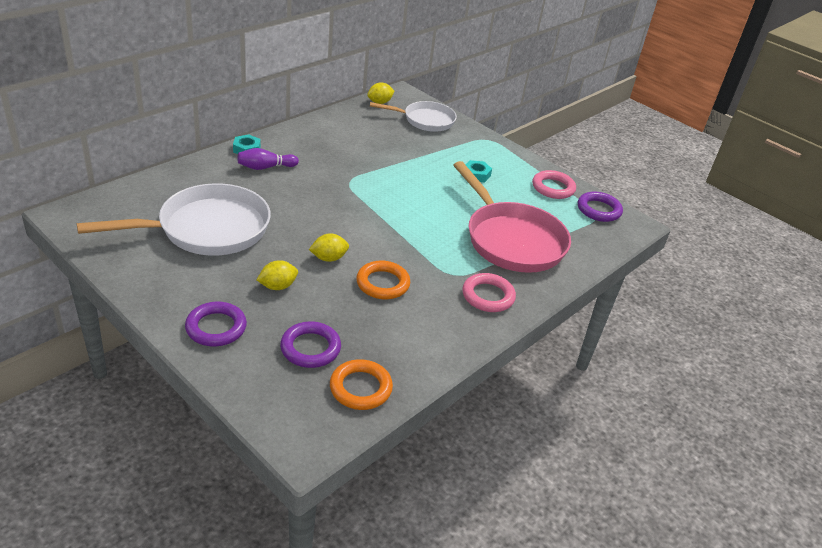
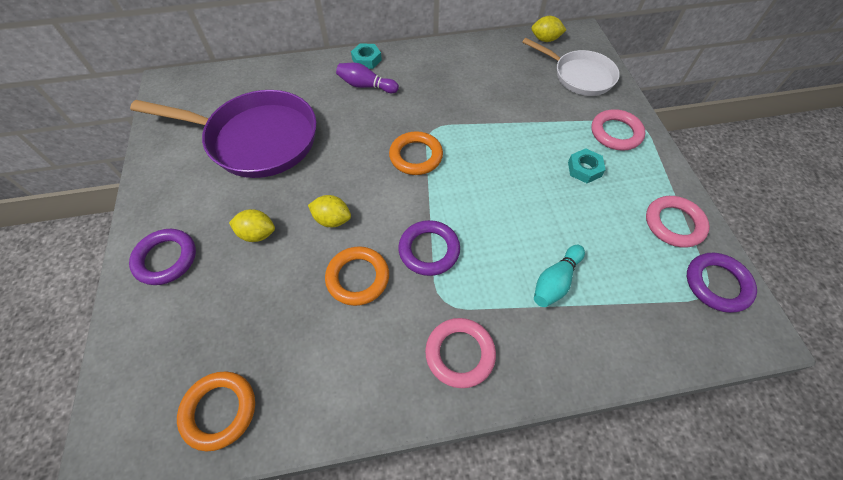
camera: 40 degrees right, 20 degrees up
(207, 229) = (256, 140): white pan -> purple pan
(310, 348) = (220, 328): purple ring -> purple ring (429, 250)
(353, 201) = (416, 156): none -> orange ring
(478, 148) = (616, 133): none -> pink ring
(511, 240) = (555, 281): pink pan -> turquoise bowling pin

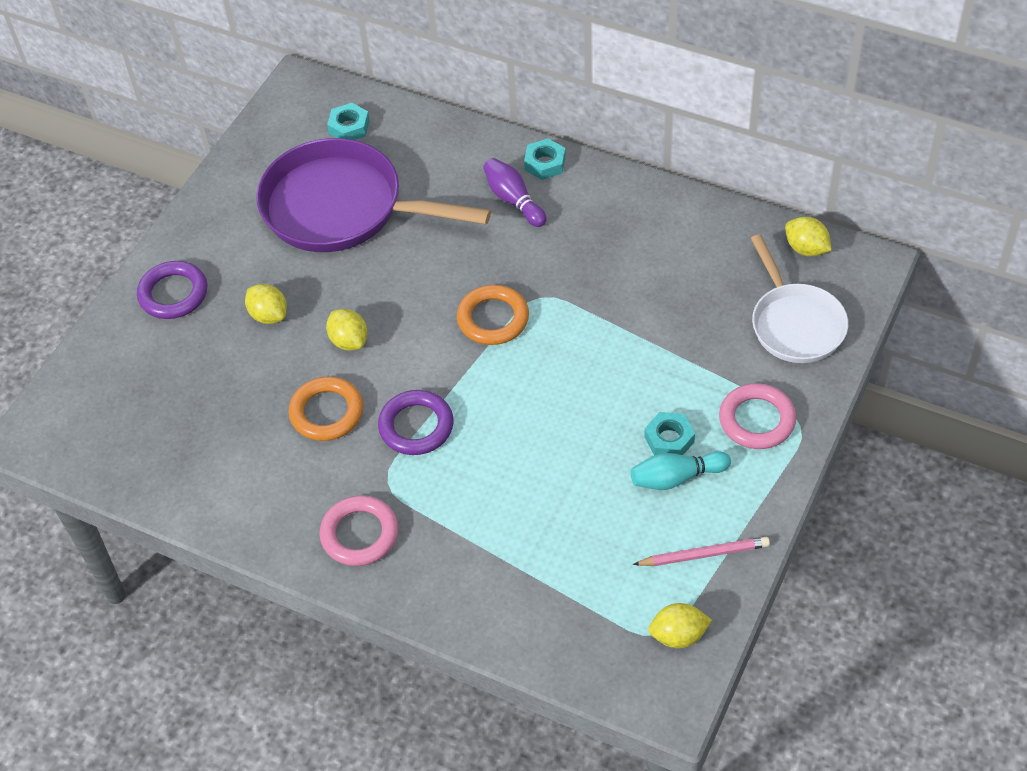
camera: 40 degrees right, 5 degrees down
(219, 411) = (131, 454): orange ring -> none
(222, 92) = (349, 127): none -> turquoise nut
(256, 140) = (342, 208): purple pan -> purple pan turned 150 degrees clockwise
(555, 281) = (511, 530): turquoise bowling pin -> turquoise bowling pin (676, 478)
(674, 224) = (704, 554): pink ring -> pink pencil
(717, 284) = (678, 635): purple ring -> yellow lemon

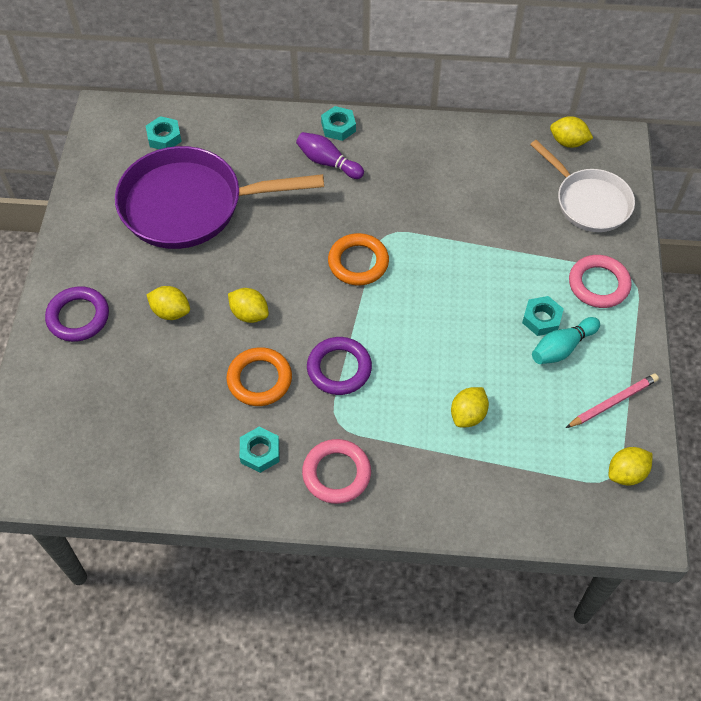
camera: 25 degrees left, 5 degrees up
(291, 487) = (260, 452): none -> turquoise nut
(532, 517) = (468, 415): none -> yellow lemon

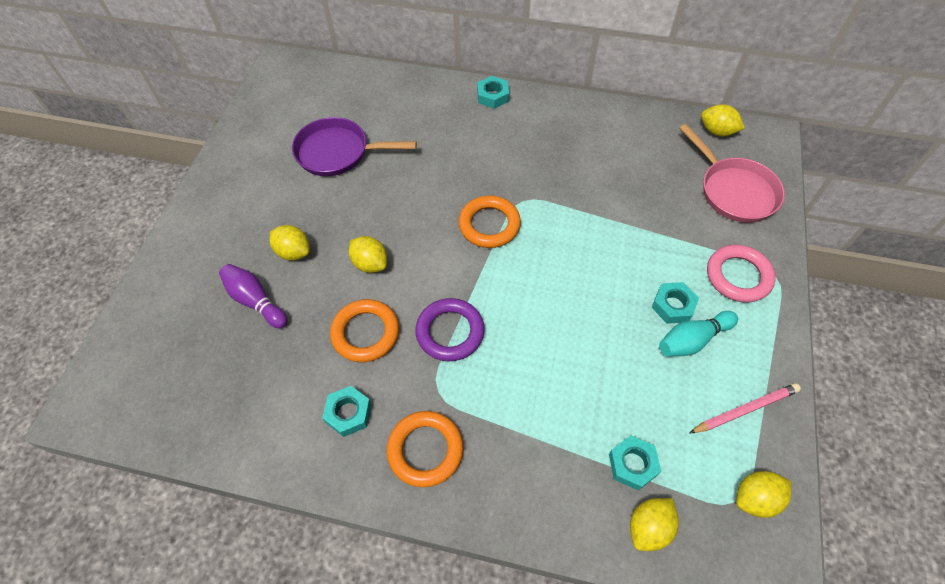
camera: 10 degrees right, 0 degrees up
(78, 317) = (203, 246): purple ring -> none
(164, 137) = (329, 89): turquoise nut -> turquoise nut (632, 464)
(190, 205) = (337, 152): purple pan -> purple pan, size x0.62
(328, 162) = (477, 127): purple bowling pin -> purple bowling pin (255, 301)
(336, 473) = (425, 450): pink ring -> orange ring
(468, 415) = (580, 402): yellow lemon -> yellow lemon (649, 527)
(589, 202) = (734, 191): white pan -> pink pan

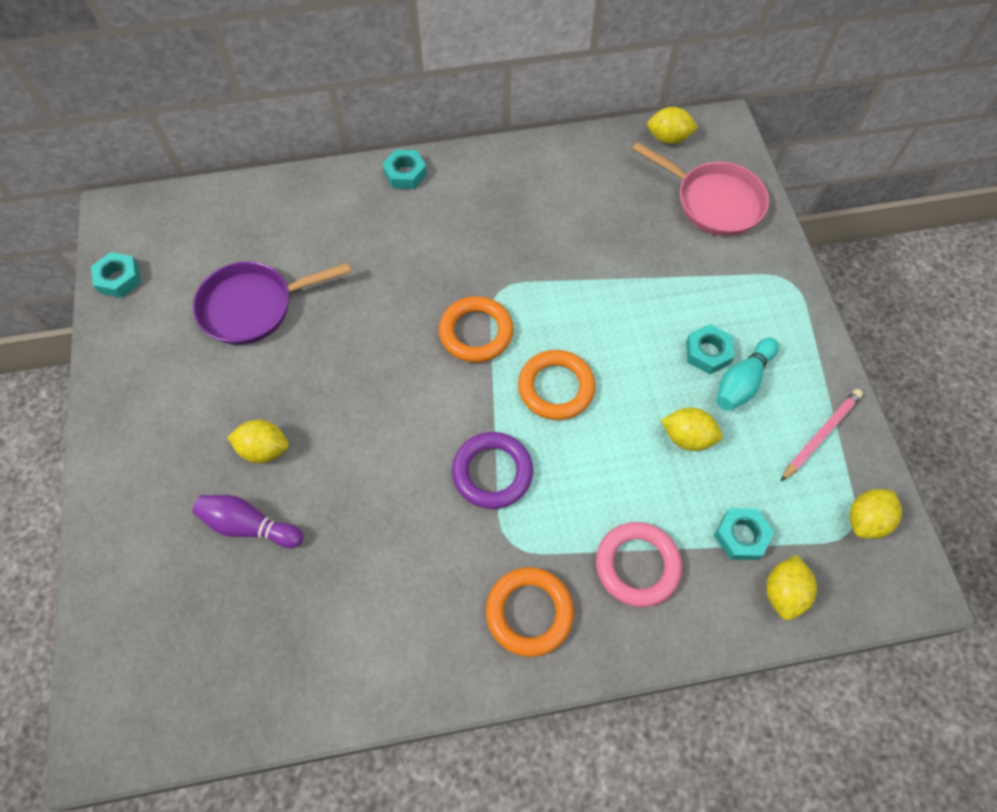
camera: 25 degrees left, 5 degrees up
(348, 413) = (426, 609): turquoise nut -> turquoise nut (119, 279)
(365, 333) = (399, 511): orange ring -> orange ring (556, 388)
(370, 264) = (363, 429): yellow lemon -> yellow lemon (687, 437)
(738, 276) = (756, 296): pink ring -> pink ring (637, 565)

